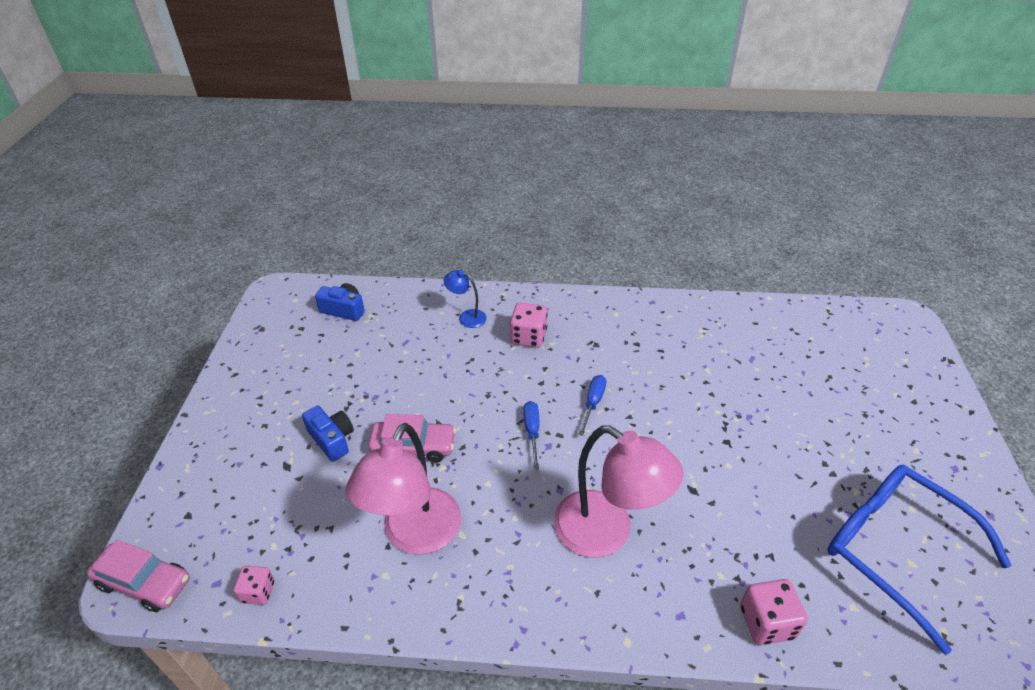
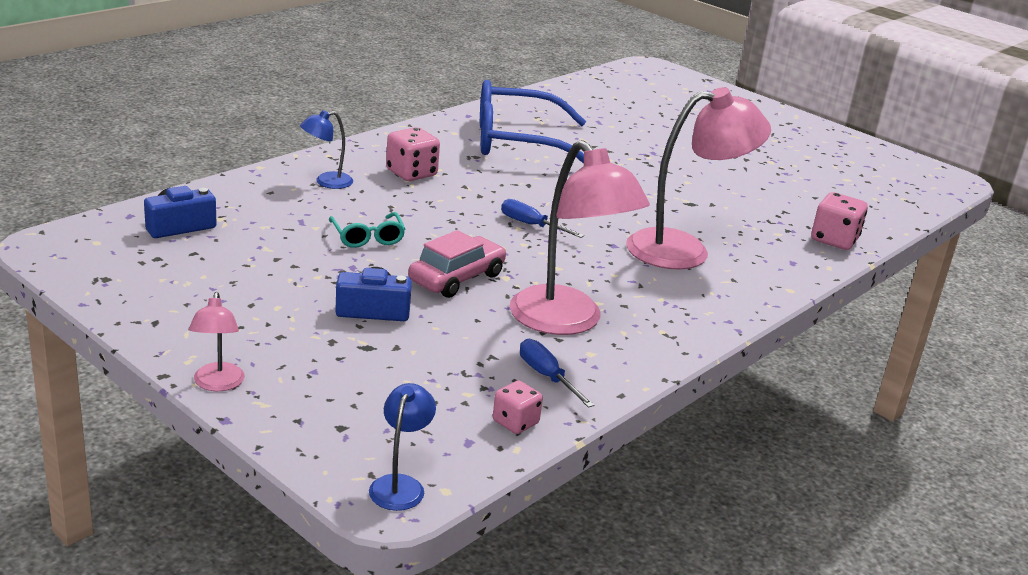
camera: 55 degrees left, 15 degrees down
(144, 582) = (400, 485): pink car -> blue lamp
(192, 438) = (217, 384): none -> pink lamp
(418, 378) = (368, 238): none -> turquoise glasses
(593, 403) = (542, 190): blue screwdriver -> blue screwdriver (547, 377)
(893, 548) = (829, 177): blue glasses -> blue glasses (516, 142)

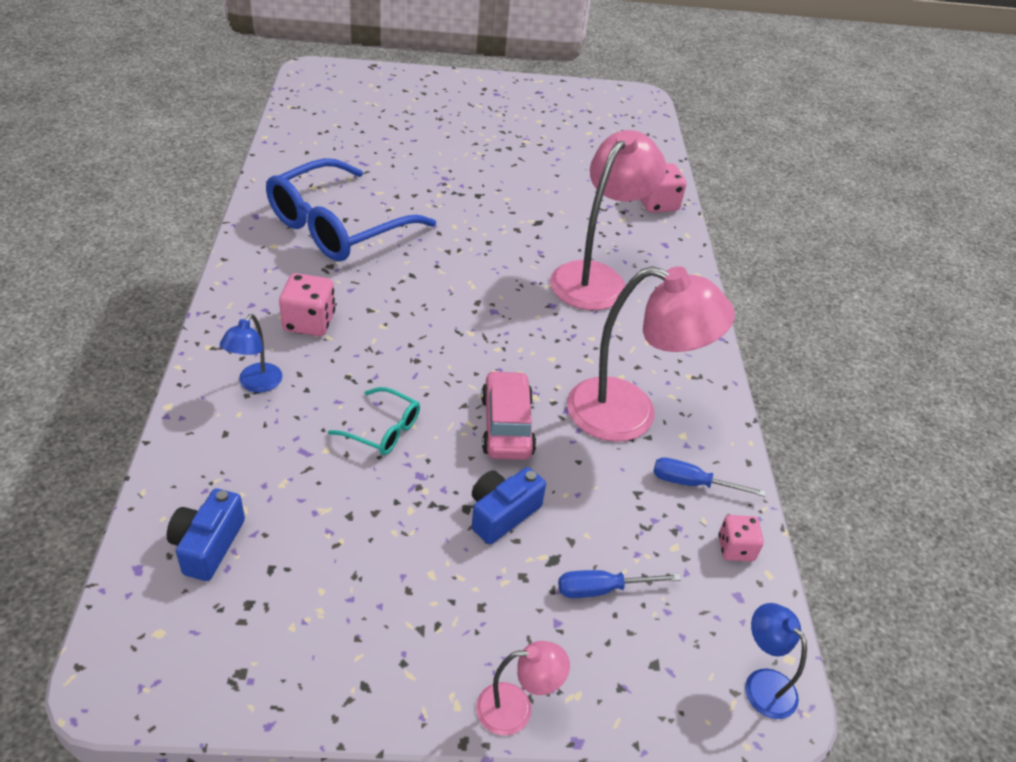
camera: 45 degrees left, 15 degrees up
(217, 384) = (516, 708): pink lamp -> pink lamp turned 45 degrees counterclockwise
(531, 225) = (475, 323): blue screwdriver -> blue screwdriver (602, 589)

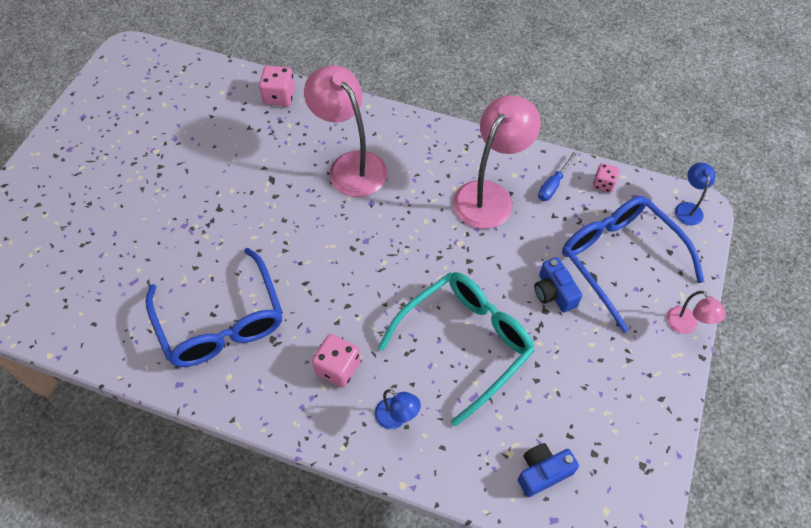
camera: 65 degrees left, 15 degrees up
(208, 545) = (542, 472): blue camera -> blue camera turned 120 degrees clockwise
(383, 430) = (466, 342): turquoise glasses -> turquoise glasses, size x2.26
(506, 426) = (481, 267): pink car -> none
(516, 708) = (686, 326): pink lamp -> pink lamp turned 135 degrees clockwise
(602, 589) = (618, 259): blue screwdriver -> blue glasses
(763, 683) = (688, 208): blue lamp -> blue lamp turned 105 degrees clockwise

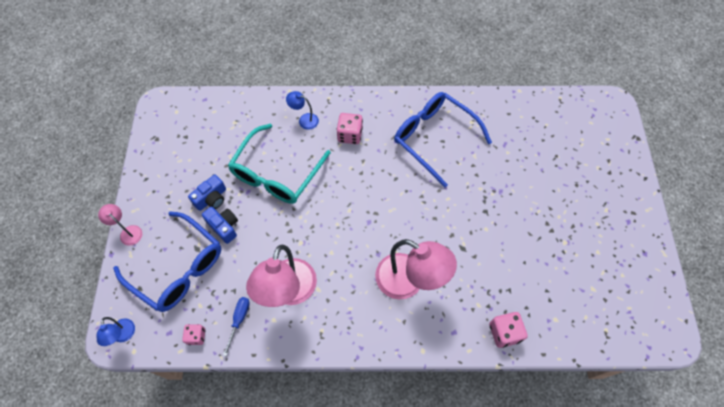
camera: 160 degrees right, 5 degrees up
(542, 472) = (214, 119): blue camera -> blue camera (211, 198)

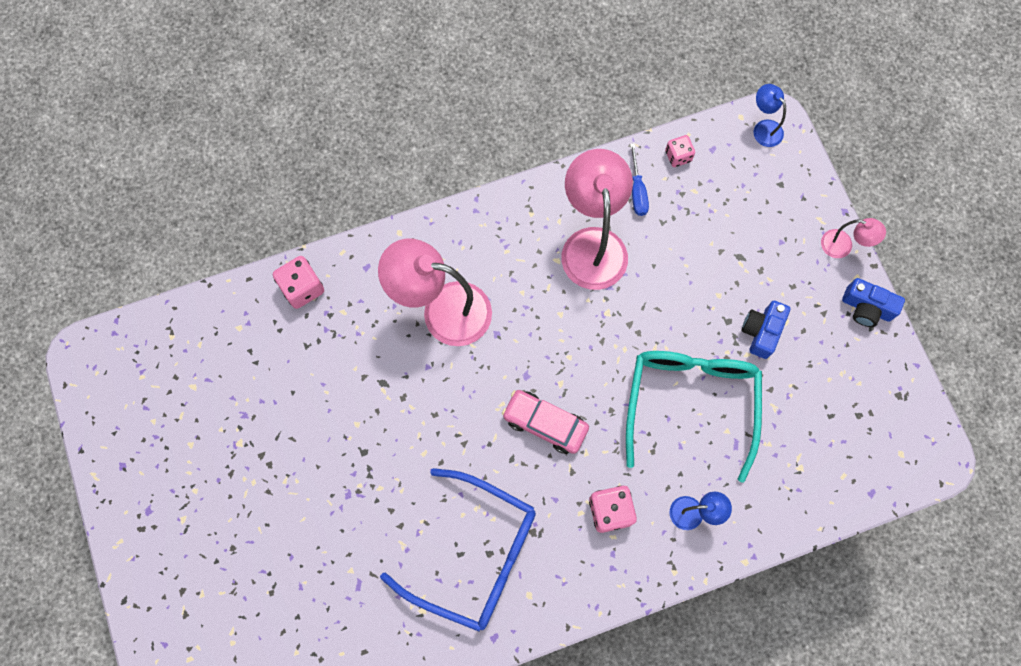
camera: 160 degrees right, 10 degrees up
(179, 269) = (746, 223): blue glasses -> none
(224, 226) = (721, 298): blue camera -> blue camera (866, 308)
(368, 191) = (545, 423): none -> pink car

